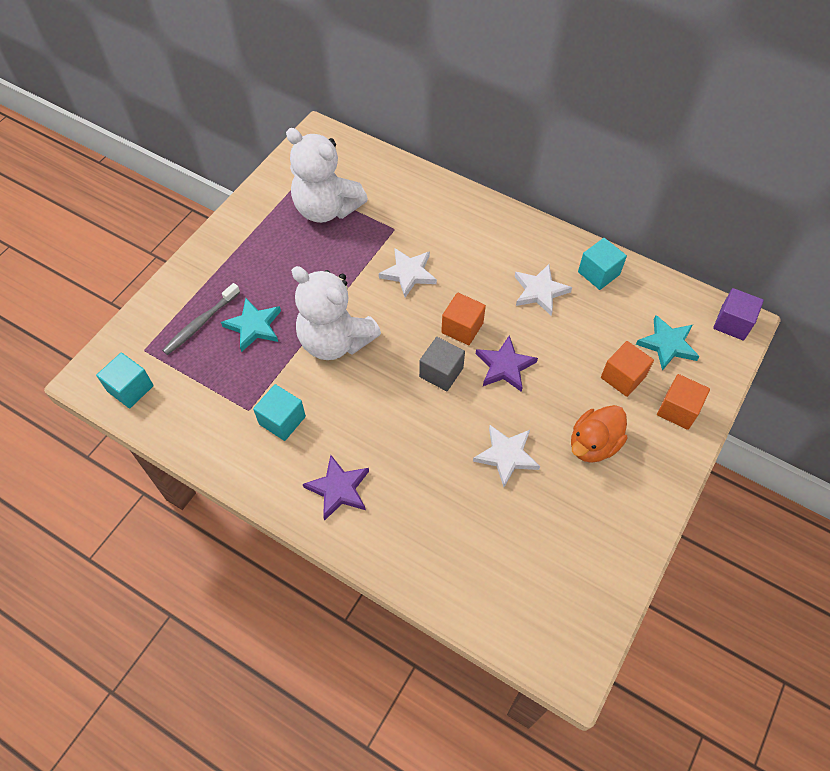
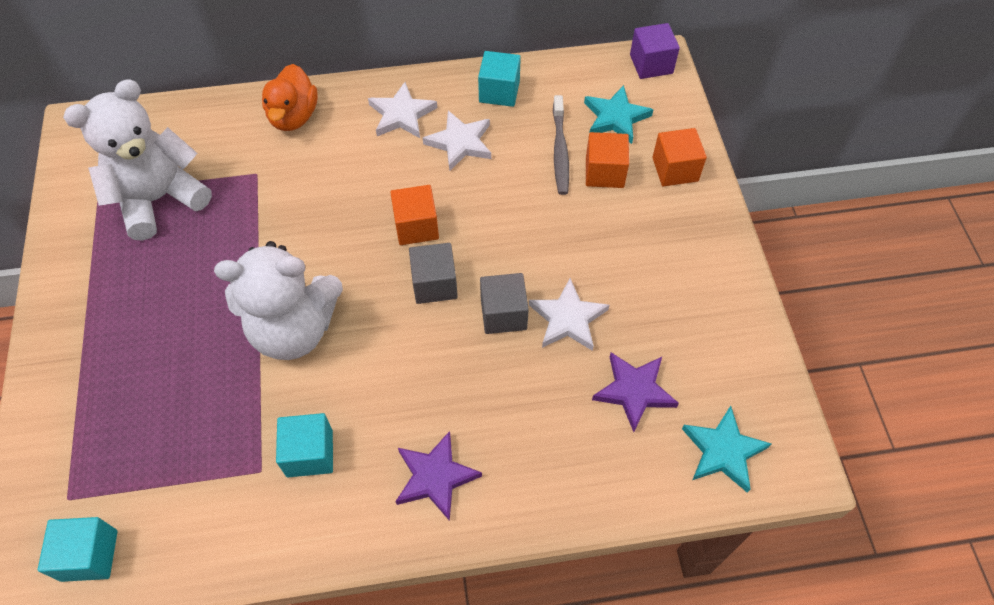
camera: 40 degrees left, 0 degrees up
(200, 323) = (115, 419): grey toothbrush -> grey toothbrush (560, 151)
(254, 326) = (185, 377): turquoise star -> turquoise star (723, 451)
(326, 209) = (159, 199): white teddy bear -> white teddy bear turned 150 degrees clockwise
(409, 273) = (313, 209): white star -> white star (402, 114)
(467, 422) = (503, 314): none -> grey cube
(504, 366) = (490, 235): purple star -> purple star (634, 391)
(593, 444) = (634, 251): orange duck -> orange duck (293, 116)

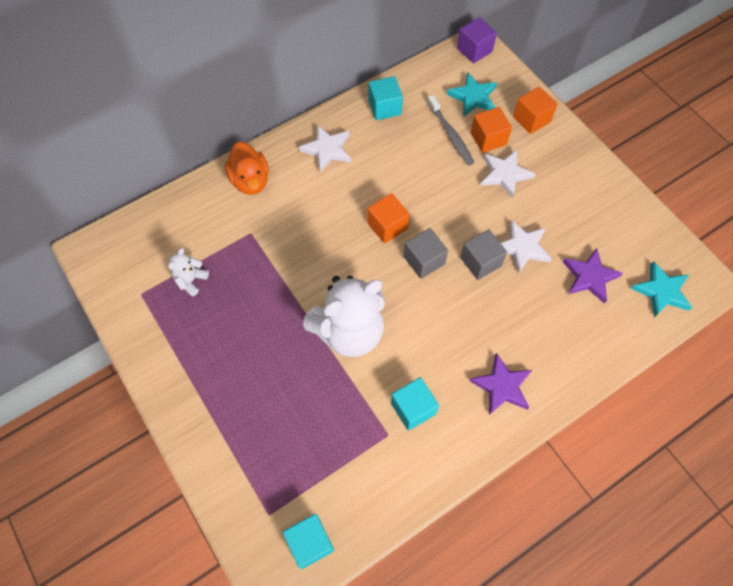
camera: 25 degrees left, 5 degrees up
(159, 199) = (191, 280): white teddy bear -> white teddy bear, size x0.44
(460, 143) = (380, 155): white star -> white star (505, 174)

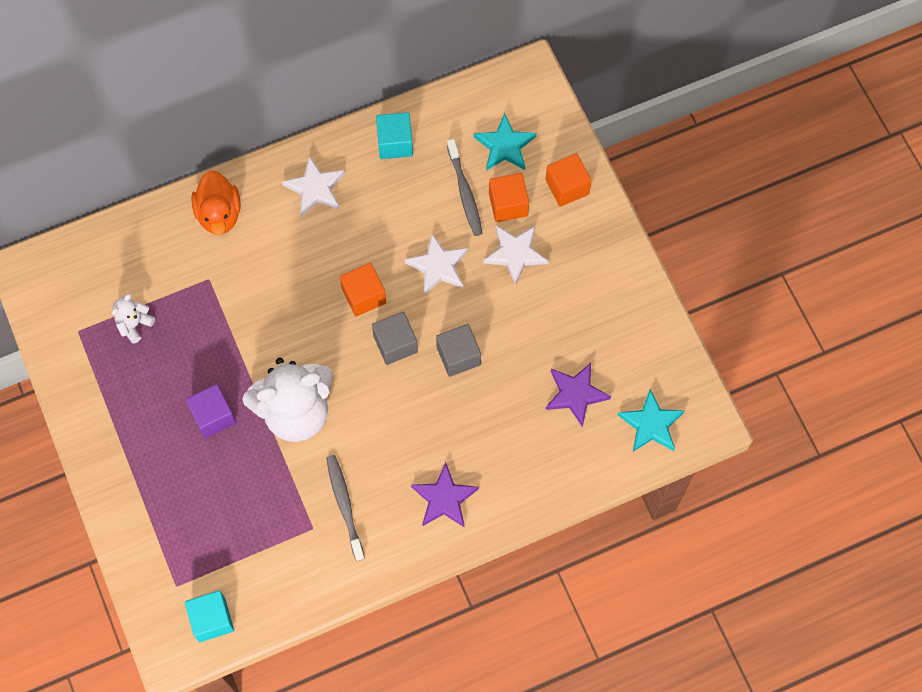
camera: 10 degrees right, 5 degrees up
(413, 408) = (344, 505): turquoise cube -> grey toothbrush
(474, 50) = (523, 80): purple cube -> purple cube (213, 416)
(522, 247) = (510, 347): white star -> white star (438, 266)

